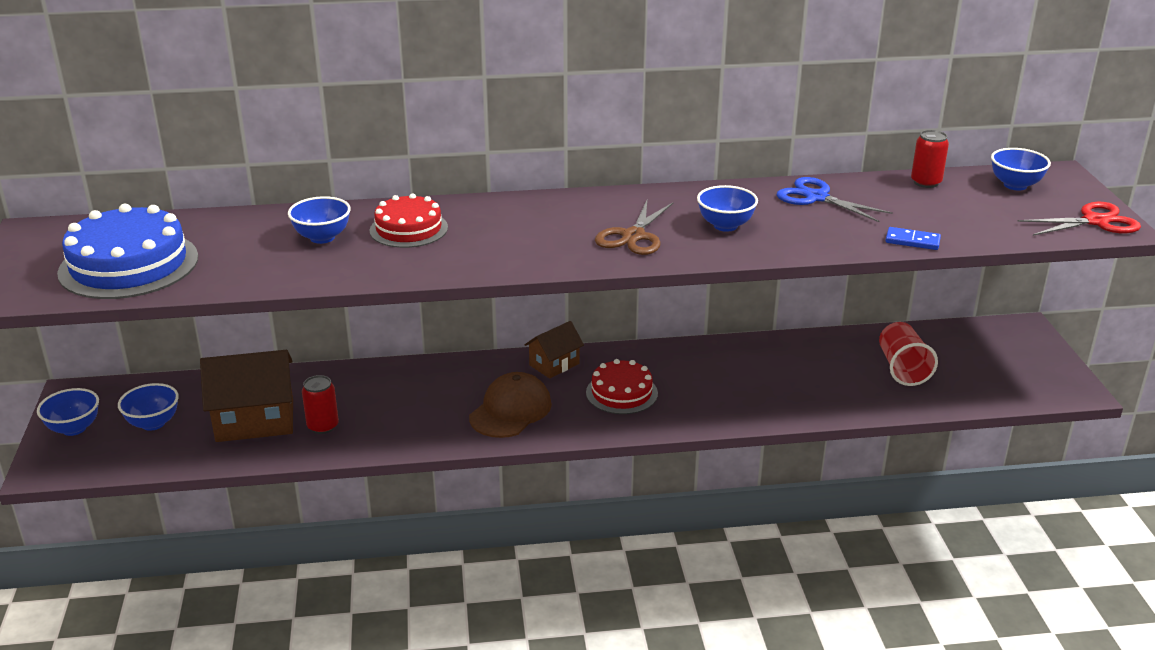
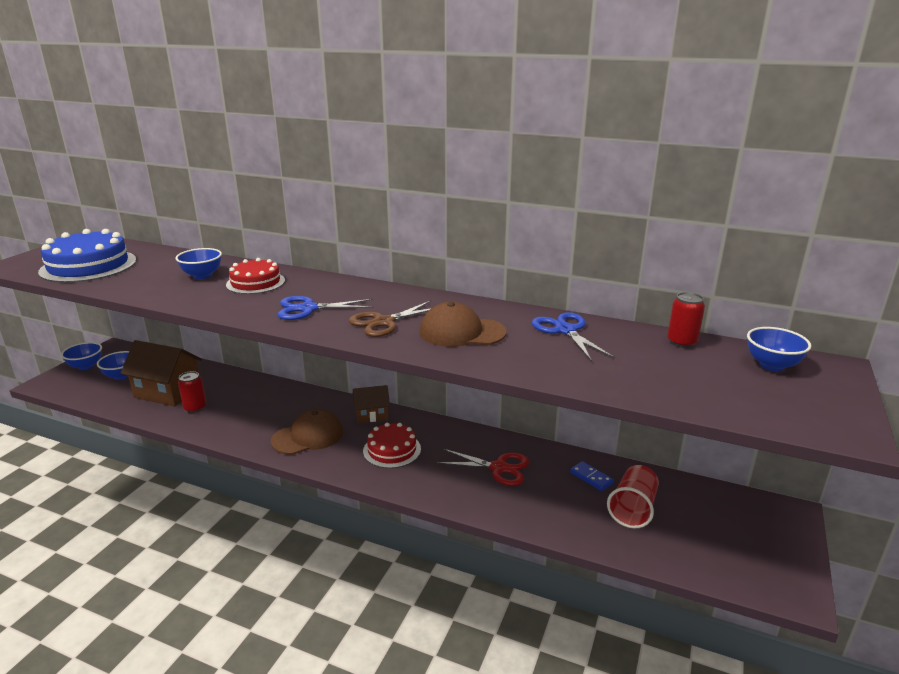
camera: 30 degrees right, 5 degrees down
(528, 243) = (308, 309): none -> blue scissors
(725, 226) = (461, 332): blue bowl -> brown cap
(912, 241) = (604, 385): blue domino -> blue domino (591, 477)
(1095, 221) = (827, 420): red scissors -> red scissors (498, 468)

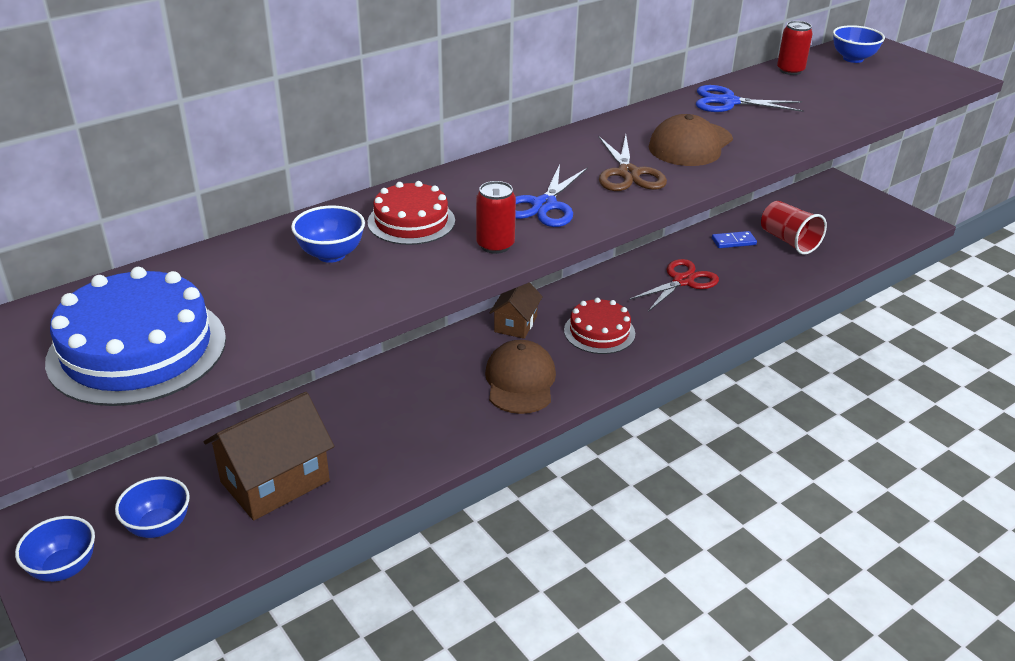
camera: 60 degrees left, 10 degrees up
(195, 408) = (354, 461): red can -> red can (495, 245)

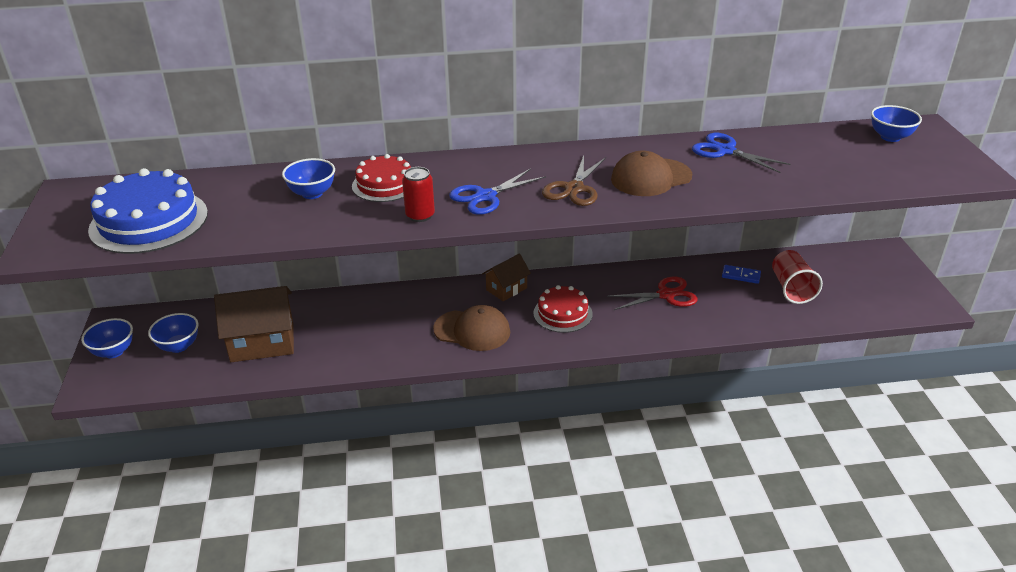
camera: 30 degrees right, 0 degrees up
(520, 381) = (472, 330): brown cap -> brown cap turned 75 degrees clockwise
(790, 70) = (815, 136): red can -> none

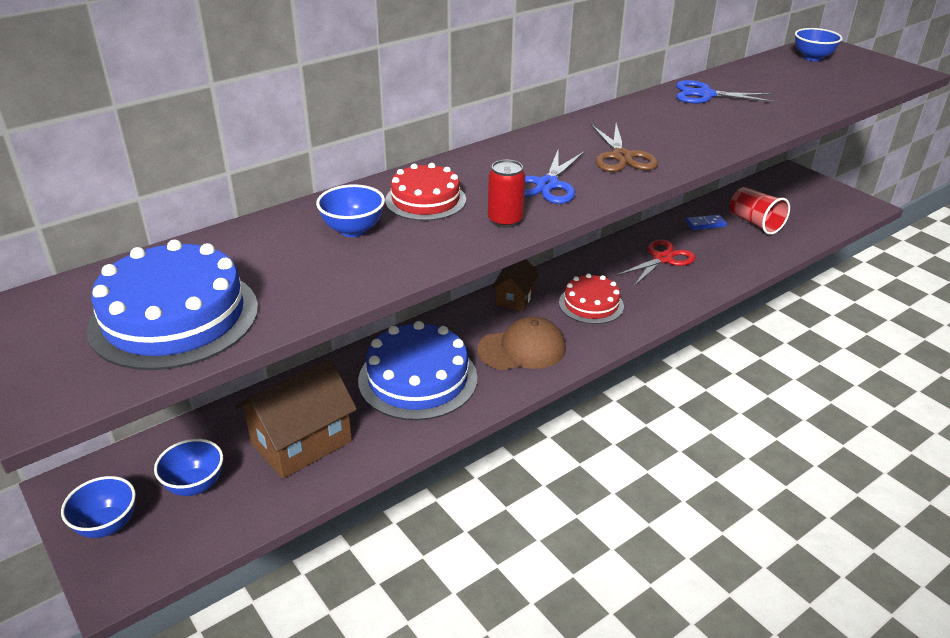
camera: 30 degrees left, 0 degrees up
(376, 326) = (418, 379): none -> blue cake
(651, 178) = (675, 131): brown cap -> none

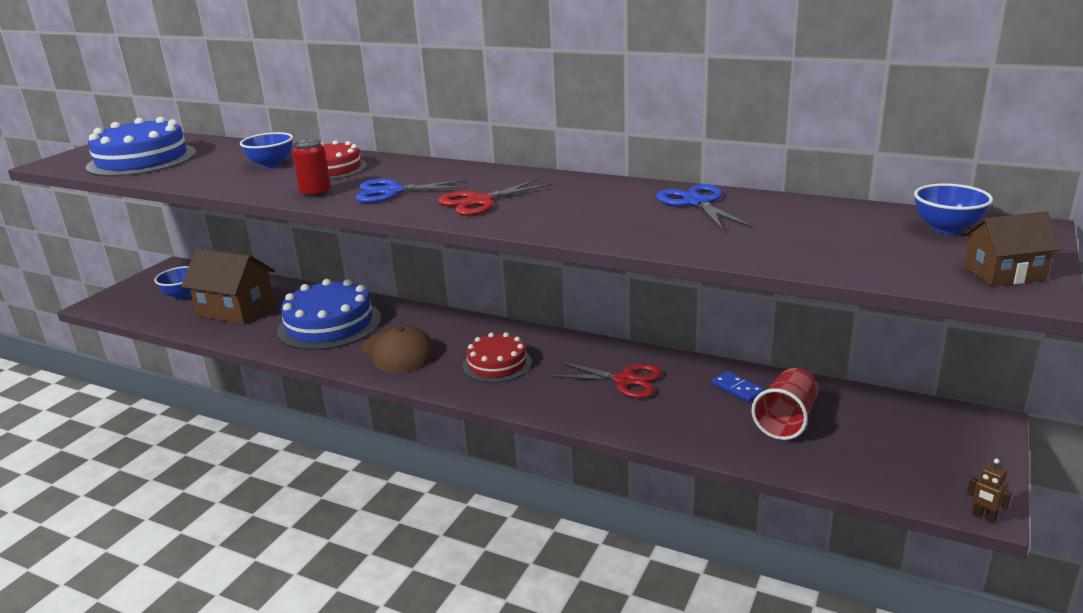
camera: 65 degrees right, 10 degrees down
(107, 525) = (143, 286): blue bowl -> none
(514, 298) = (475, 328): brown house -> brown house (1003, 274)
(621, 157) = (480, 202): brown scissors -> red scissors
(877, 209) = (983, 517): none -> brown robot

